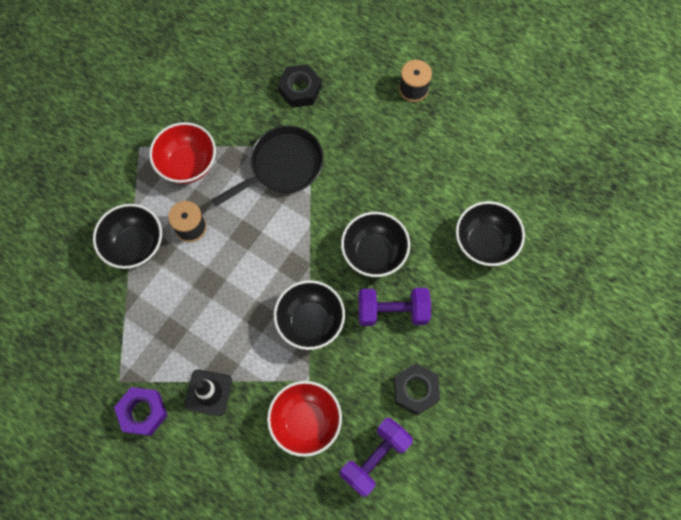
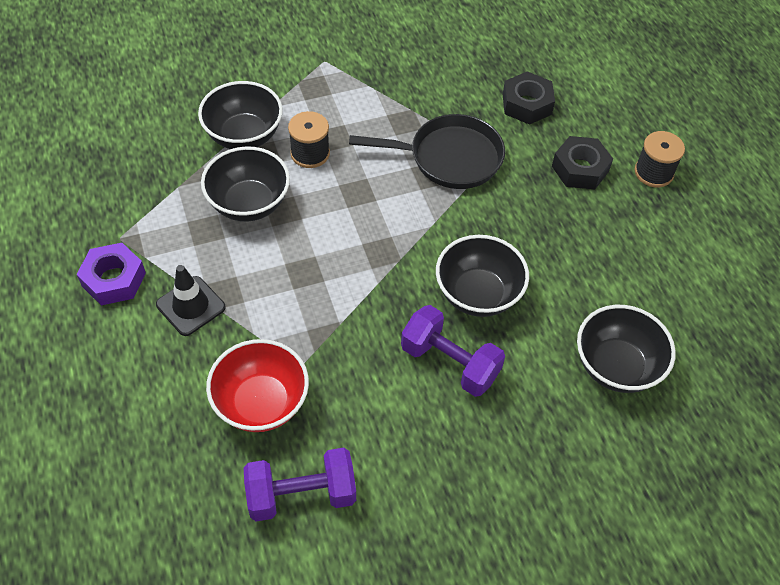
camera: 35 degrees right, 15 degrees down
(188, 164) = (357, 101): red bowl -> none
(310, 321) = (352, 312): black bowl -> black bowl (249, 204)
(415, 390) = (407, 459): black nut -> black nut (580, 169)

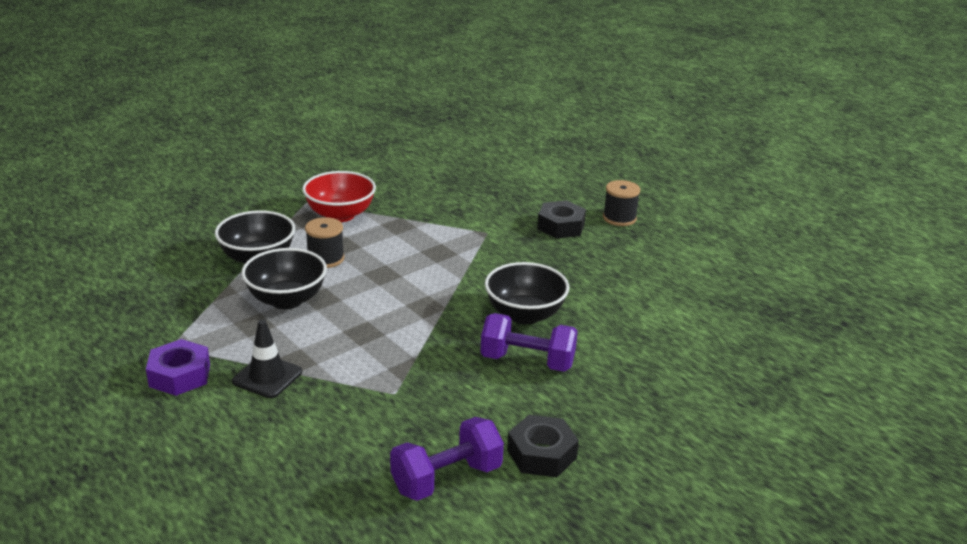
camera: 20 degrees left, 25 degrees down
(261, 403) = (372, 426): red bowl -> red bowl (340, 215)
(449, 158) = (450, 239): black pan -> none
(527, 104) = (494, 198): black nut -> black nut (542, 454)
(616, 366) = (665, 333): black bowl -> none

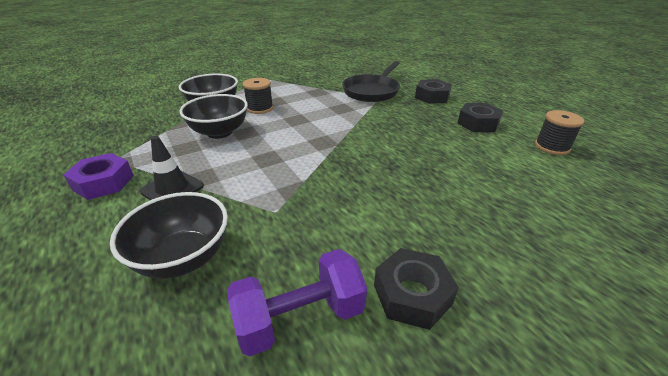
camera: 10 degrees right, 5 degrees up
(340, 215) = (280, 85): red bowl -> none
(477, 220) = (372, 91): none -> black pan
(525, 315) = (402, 152): black bowl -> black bowl (183, 258)
(527, 361) = (402, 191): purple dumbbell -> none
(618, 268) = (478, 123): none -> black nut
(619, 218) = (475, 93): black spool -> black spool (552, 147)

